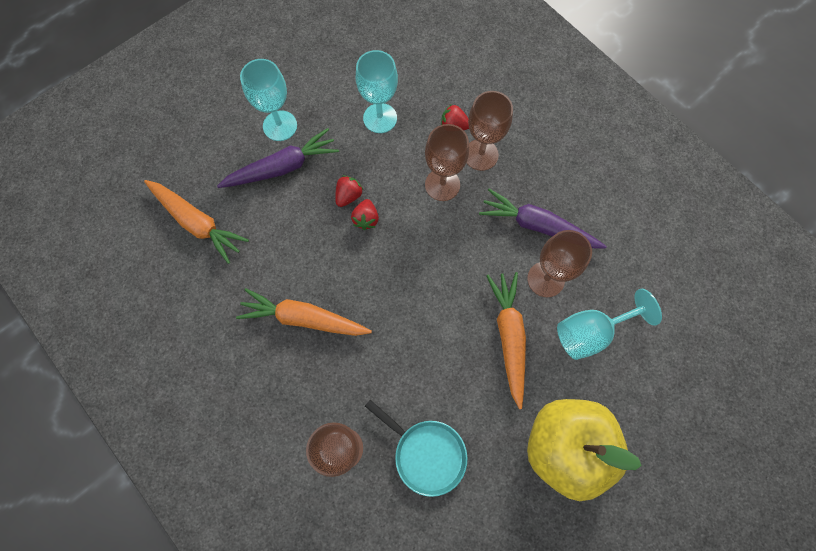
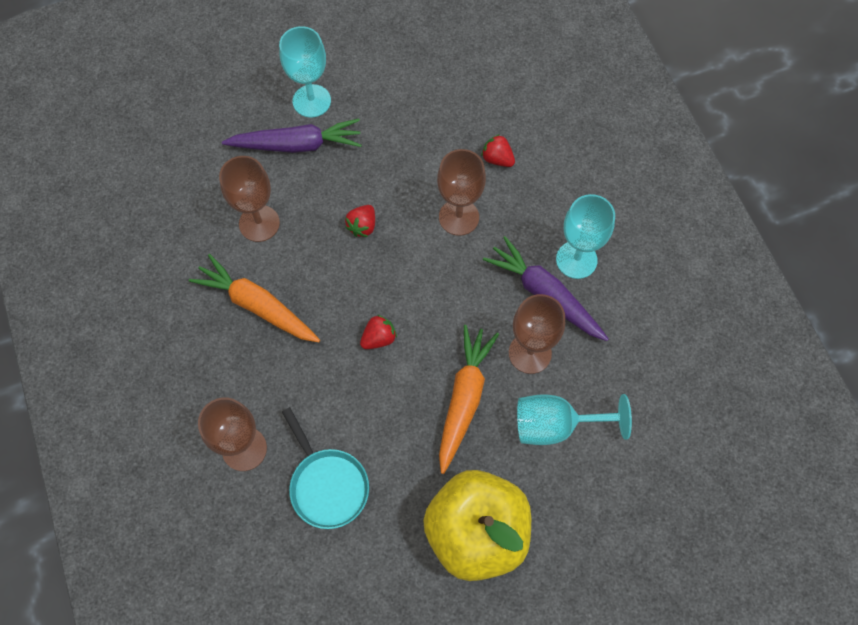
camera: 20 degrees right, 5 degrees down
(197, 222) = (188, 173): orange carrot -> none
(348, 196) = (354, 196): red strawberry -> red strawberry (379, 338)
(380, 118) = (420, 126): turquoise goblet -> turquoise goblet (576, 260)
(481, 155) = (514, 199): brown goblet -> brown goblet (259, 223)

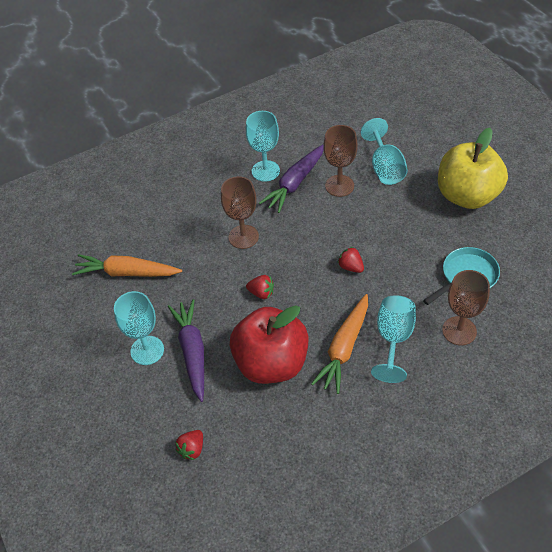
camera: 95 degrees left, 15 degrees down
(254, 365) = (393, 339): none -> turquoise goblet
(259, 223) = (271, 363): brown goblet -> red apple
(464, 399) = (381, 214): orange carrot -> orange carrot (127, 273)
(497, 159) = (191, 222): red strawberry -> red strawberry (192, 449)

